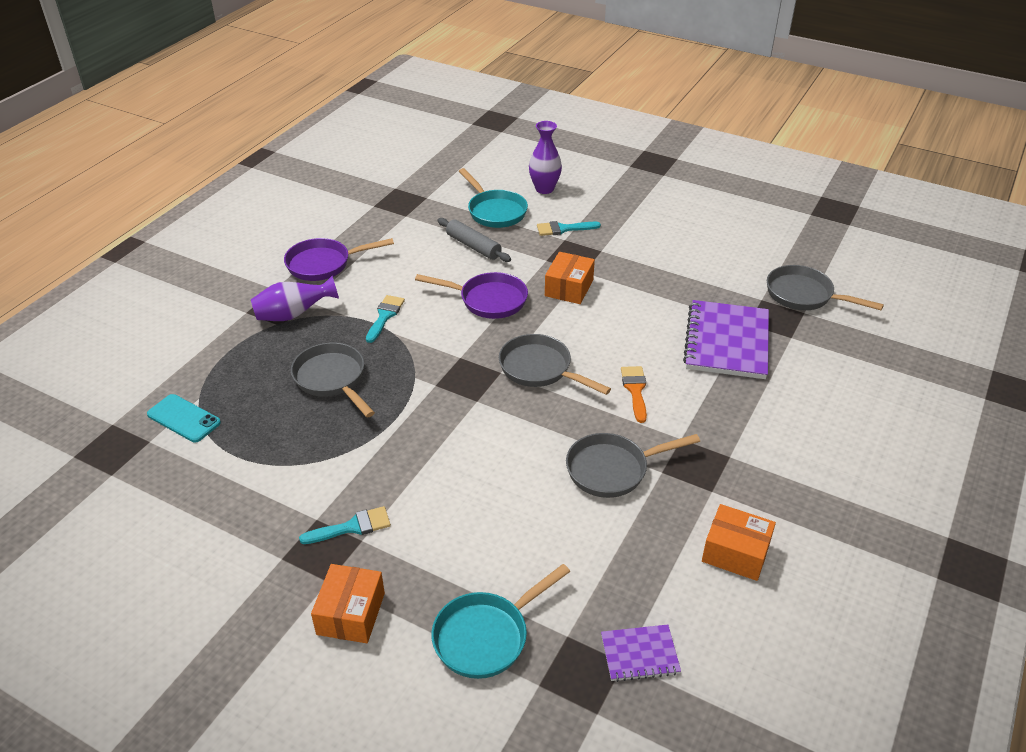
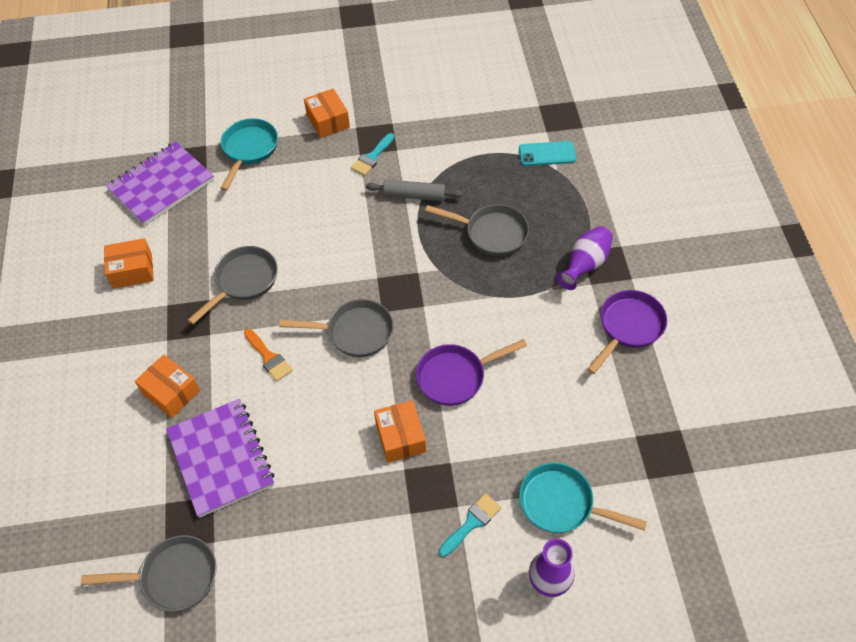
camera: 145 degrees right, 15 degrees up
(385, 316) = (518, 307): turquoise brush -> none
(473, 246) = (531, 436): grey rolling pin -> grey rolling pin (414, 195)
(639, 654) = (161, 185): purple notebook -> purple notebook, size x1.98
(748, 409) = (171, 392): none -> orange box

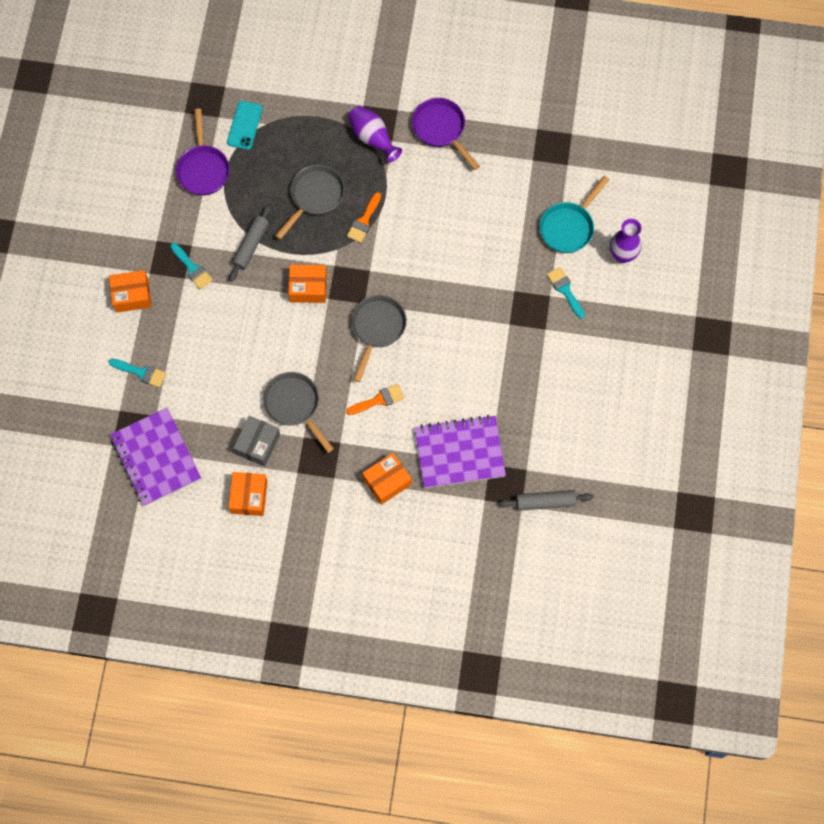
camera: 75 degrees left, 15 degrees up
(173, 577) = (545, 502): grey pan -> grey rolling pin
(192, 262) = (257, 444): none -> grey box
(249, 150) = (141, 372): turquoise pan -> turquoise brush
(400, 437) = (482, 319): orange box -> orange box (308, 288)
(456, 376) = (443, 265): purple pan -> purple pan (203, 169)
(481, 284) = (364, 221): none -> orange brush

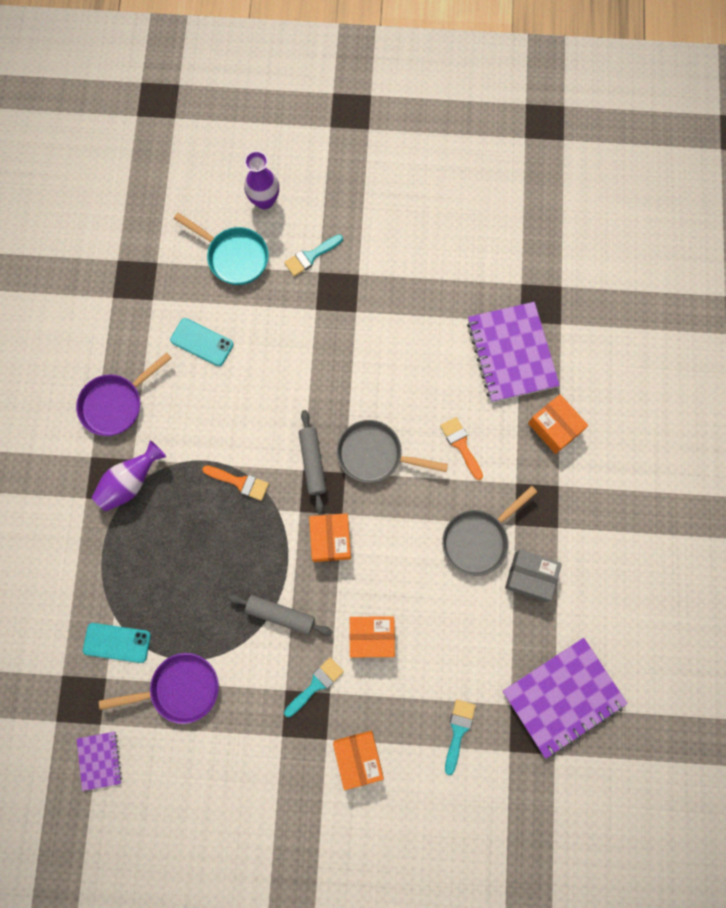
camera: 95 degrees left, 5 degrees up
(158, 111) = (100, 760): none -> purple notebook
(249, 497) = (594, 579): orange box -> orange box (371, 637)
(315, 197) = (211, 544): grey pan -> none
(490, 197) = (202, 342): none -> turquoise phone
(545, 502) = (554, 263): grey rolling pin -> grey rolling pin (313, 463)

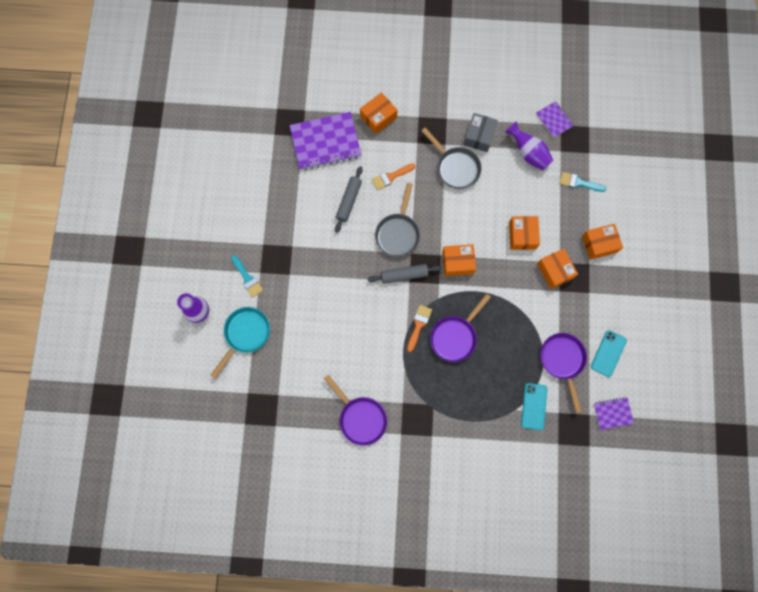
camera: 90 degrees left, 0 degrees up
(130, 482) = (419, 403): purple vase -> purple vase (528, 153)
(202, 342) = (313, 356): turquoise phone -> turquoise phone (608, 353)
(222, 533) = (455, 336): none -> purple pan
(281, 615) = (510, 295): grey rolling pin -> grey rolling pin (348, 201)
(316, 684) = (555, 271): turquoise brush -> orange box
(563, 697) = (554, 120): purple notebook -> purple notebook, size x0.50

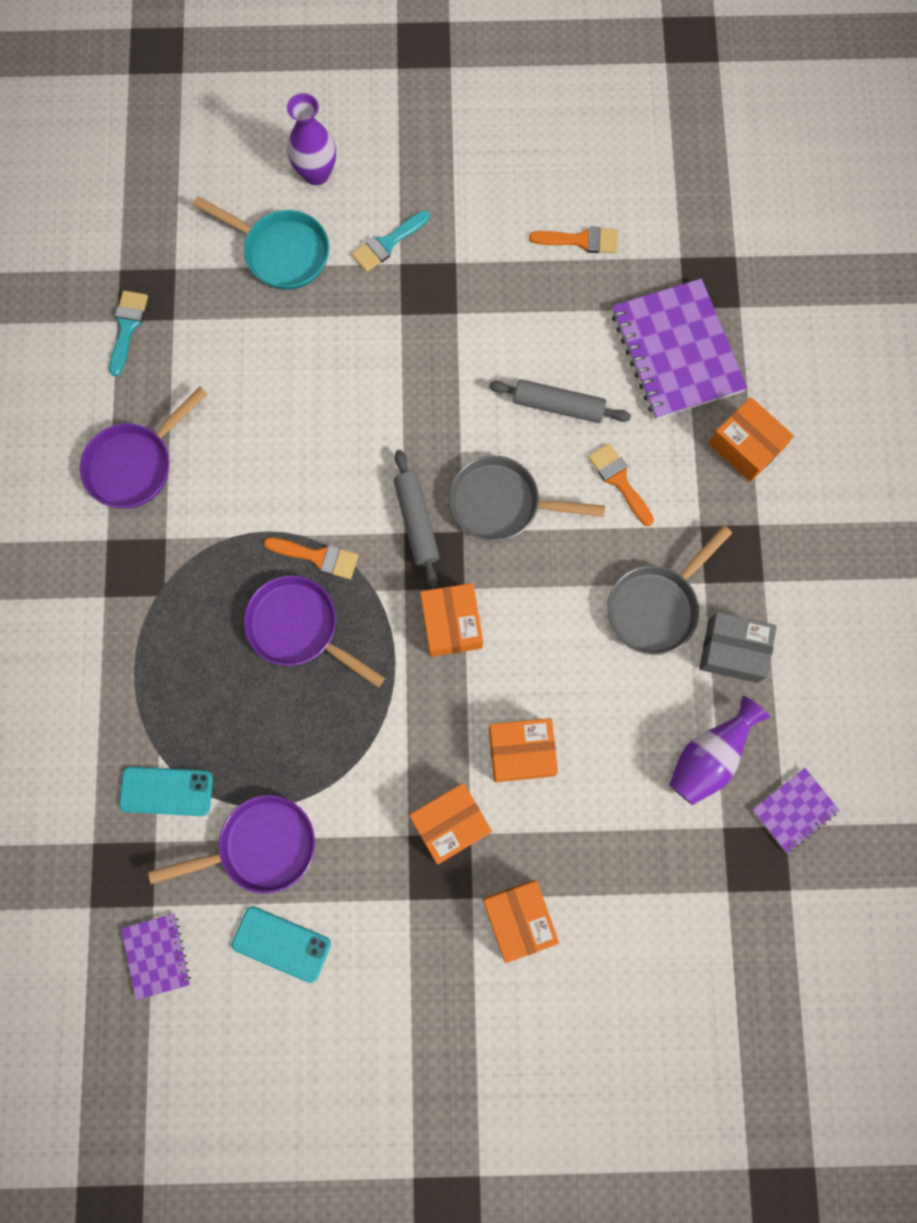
camera: 85 degrees right, 0 degrees up
(258, 181) = (581, 240): none -> orange brush
(578, 183) = (654, 870): turquoise brush -> turquoise brush (127, 327)

